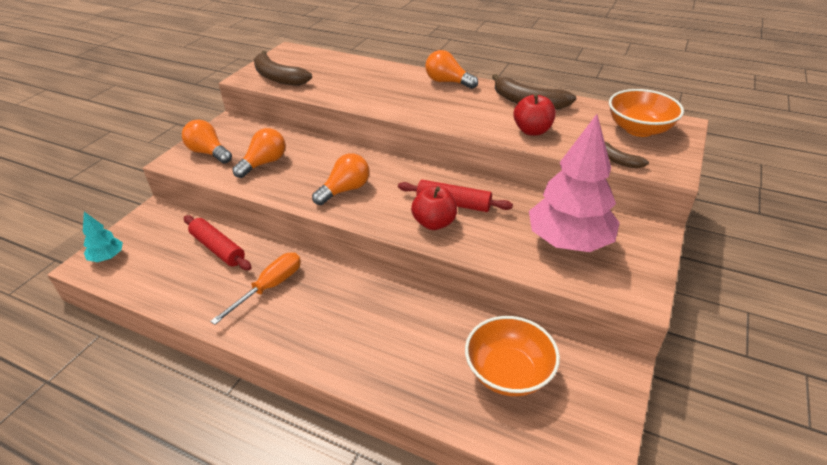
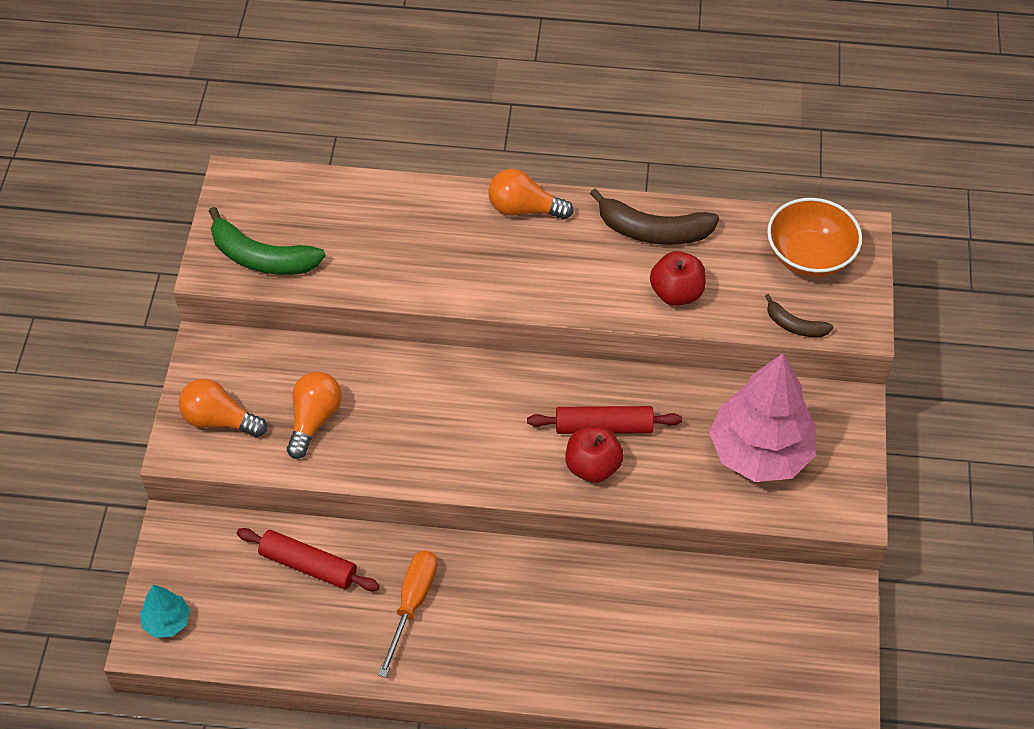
camera: 20 degrees left, 15 degrees up
(278, 77) = (261, 257): brown banana -> green banana
(345, 190) = (454, 440): orange light bulb -> none
(508, 373) = (733, 634): orange bowl -> none

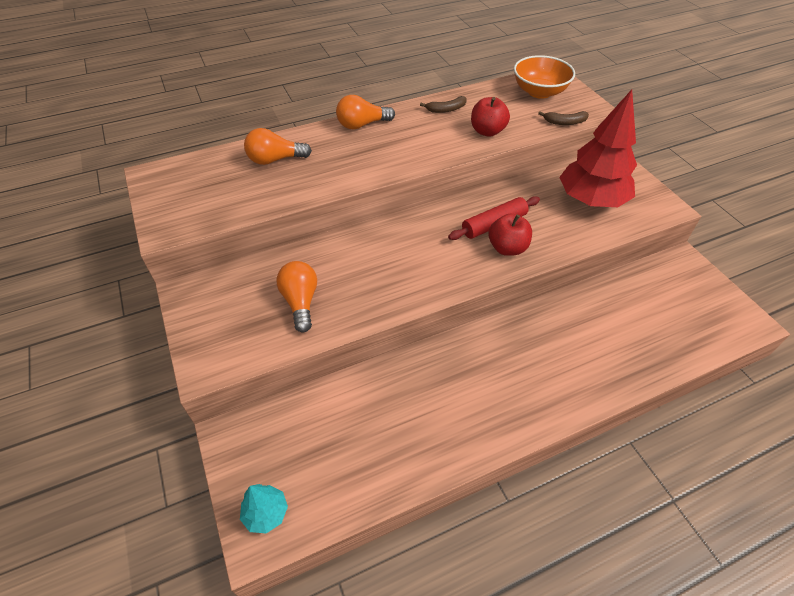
camera: 30 degrees left, 5 degrees down
(219, 420) = (226, 334): orange light bulb -> orange light bulb (275, 160)
(261, 257) = (200, 209): green banana -> none
(308, 565) = (353, 408): red rolling pin -> none
(412, 604) = (447, 396): orange screwdriver -> none
(653, 231) = (446, 109): brown banana -> brown banana, size x0.55
(760, 453) = (591, 200): pink tree -> red tree

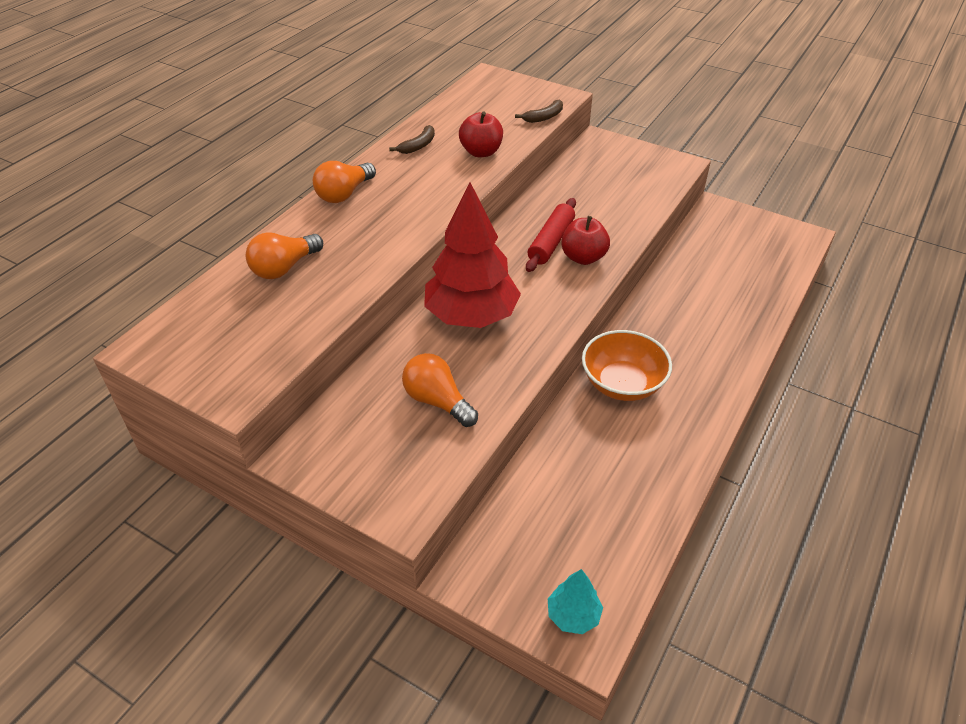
camera: 35 degrees left, 5 degrees down
(539, 92) = (492, 96): orange bowl -> orange bowl (622, 384)
(591, 200) = (614, 184): red tree -> red tree (471, 316)

